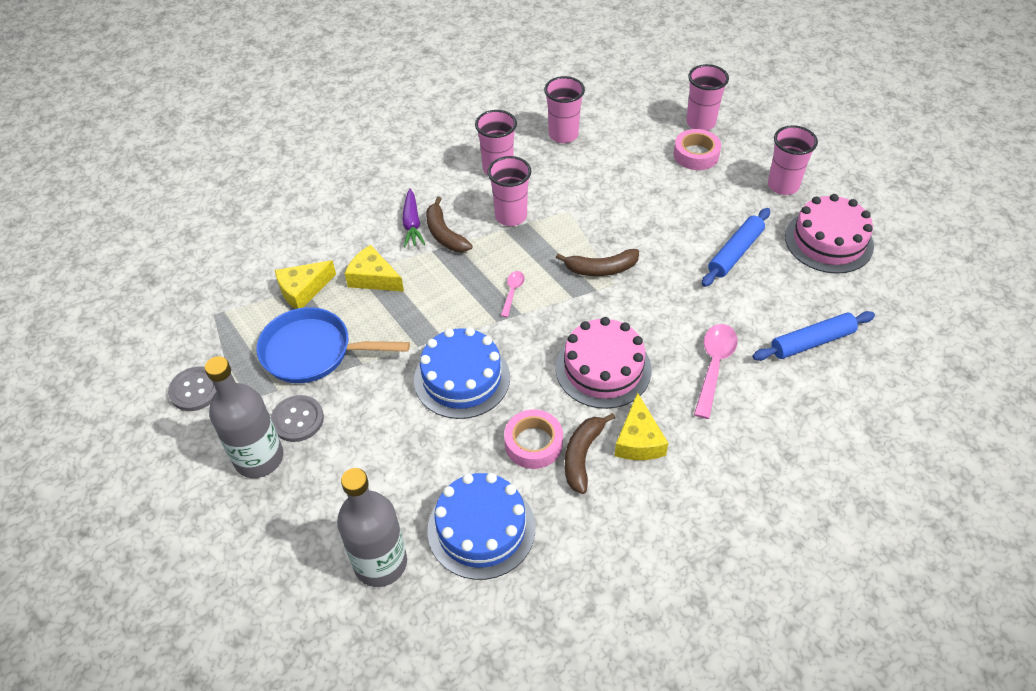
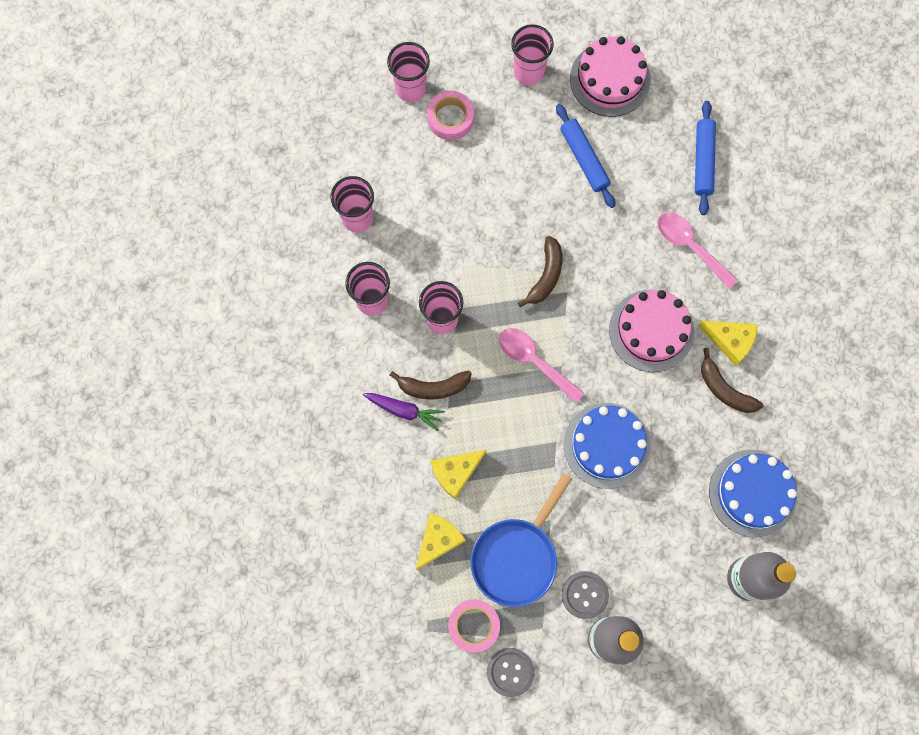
camera: 65 degrees left, 25 degrees up
(303, 290) = (438, 540): yellow cheese -> yellow cheese turned 135 degrees counterclockwise
(512, 292) = (534, 361): pink spoon -> pink spoon, size x1.83
(533, 443) = (696, 419): pink tape -> pink tape (473, 625)

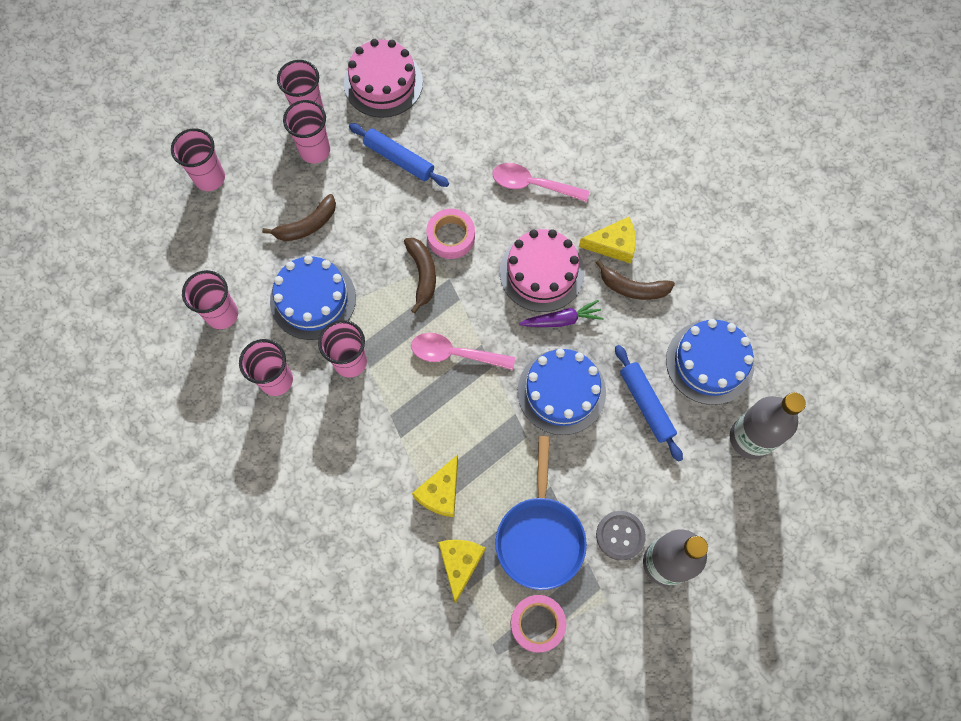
camera: 30 degrees left, 5 degrees down
(404, 410) = (361, 463): purple carrot -> purple carrot (561, 320)
(433, 387) = (377, 427): brown banana -> brown banana (307, 225)
(440, 246) = (313, 299): none -> blue cake
(450, 118) = (260, 185): pink tape -> pink tape (451, 237)
(510, 672) = (595, 646): grey button -> none
(514, 111) = (315, 151): none -> pink cup
(703, 161) = (502, 109): blue rolling pin -> blue rolling pin (646, 404)

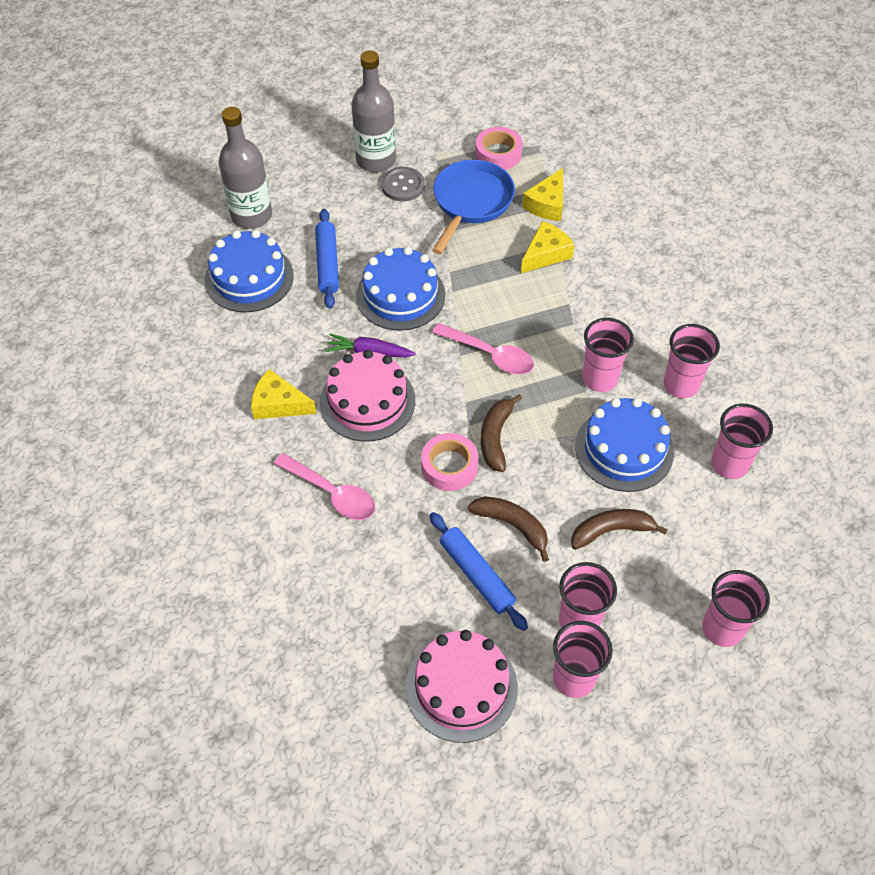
camera: 160 degrees left, 15 degrees down
(633, 288) = (282, 359): brown banana -> brown banana (512, 525)

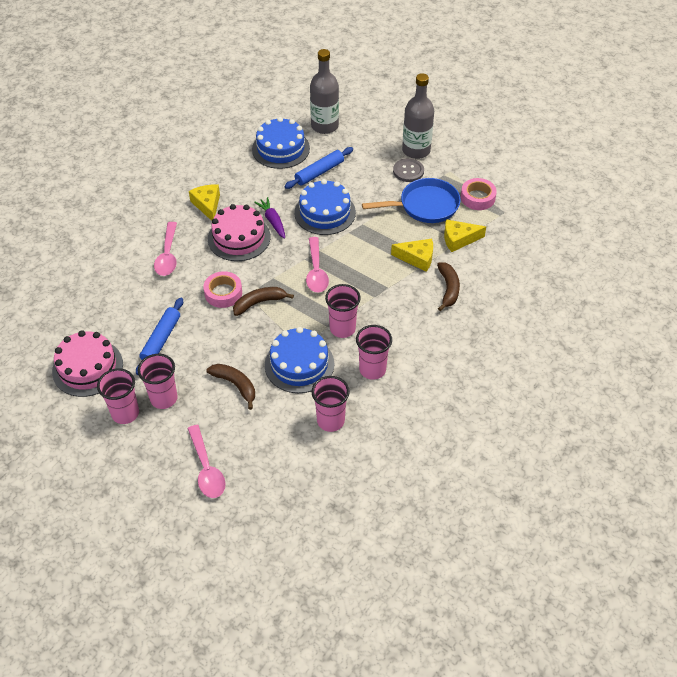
camera: 55 degrees right, 5 degrees down
(512, 525) = (205, 339): brown banana -> brown banana (448, 289)
(722, 628) = (206, 469): pink cup -> pink spoon

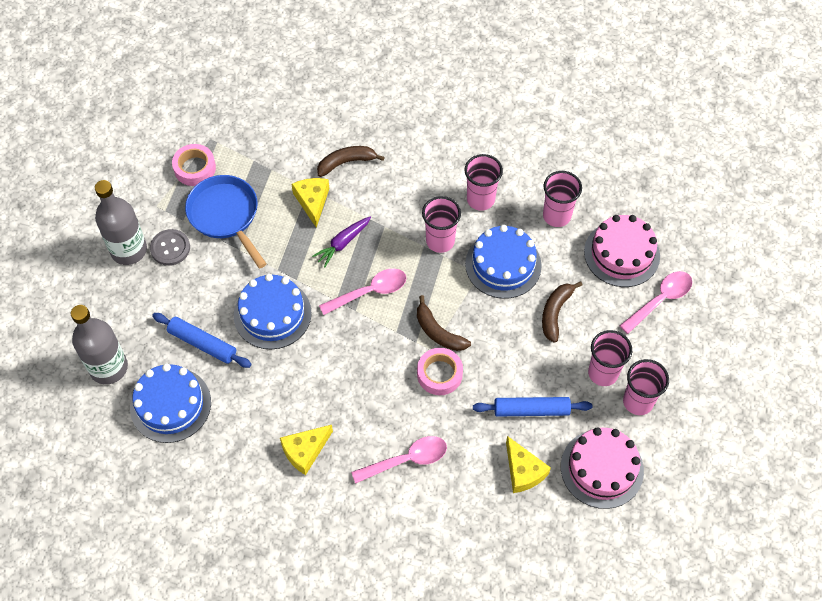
camera: 110 degrees left, 10 degrees up
(239, 238) = (348, 392): pink cake -> pink cake (621, 254)
(273, 221) = (307, 365): purple carrot -> purple carrot (343, 243)
(459, 239) = (269, 170): yellow cheese -> yellow cheese (523, 471)

